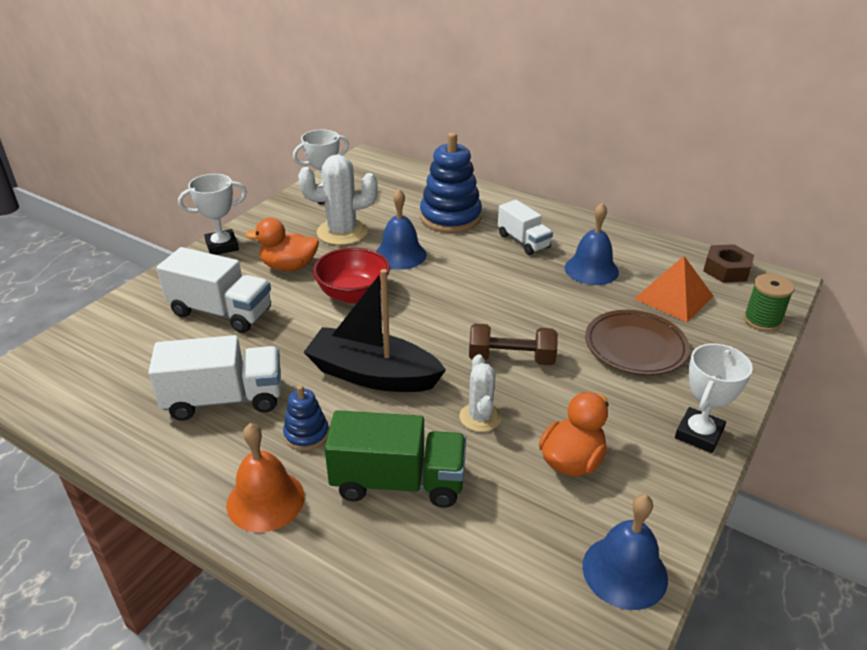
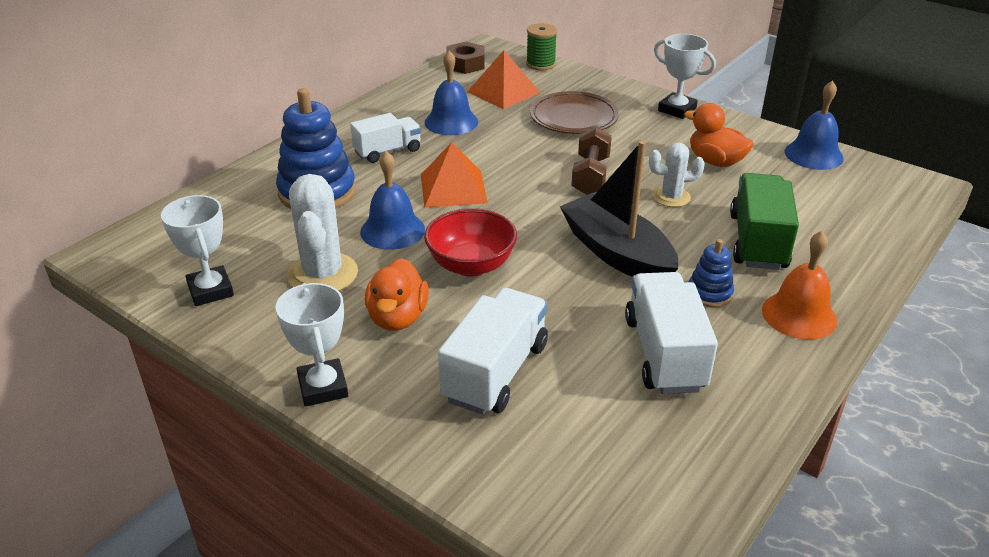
camera: 85 degrees left, 0 degrees up
(372, 375) = (617, 253): black boat -> black boat turned 120 degrees clockwise
(469, 278) = (453, 188): none -> orange pyramid

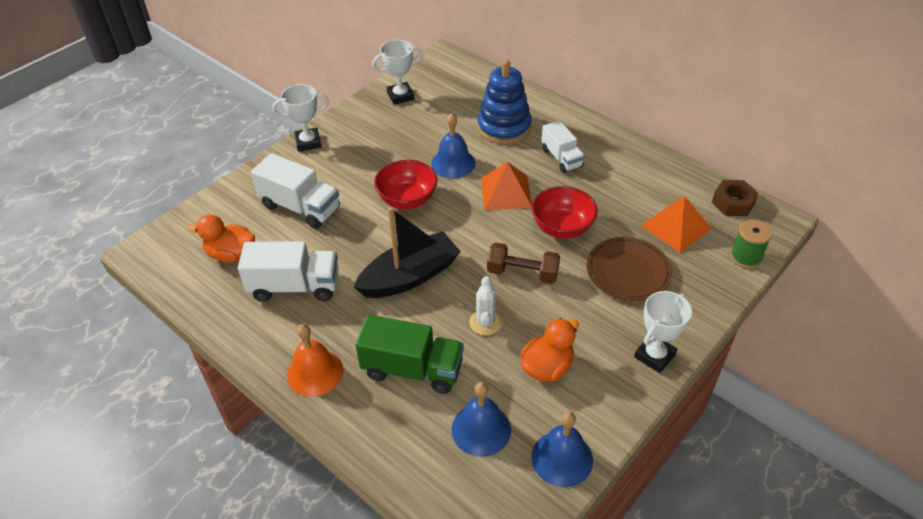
camera: 95 degrees right, 10 degrees up
(323, 274) = (408, 136): white cactus -> none
(397, 318) = (359, 168): orange duck -> orange duck (231, 254)
(451, 122) = (613, 192): blue bell -> blue bell (481, 429)
(513, 152) = (562, 228): none -> red bowl
(709, 293) = (351, 323): blue stacking toy -> none

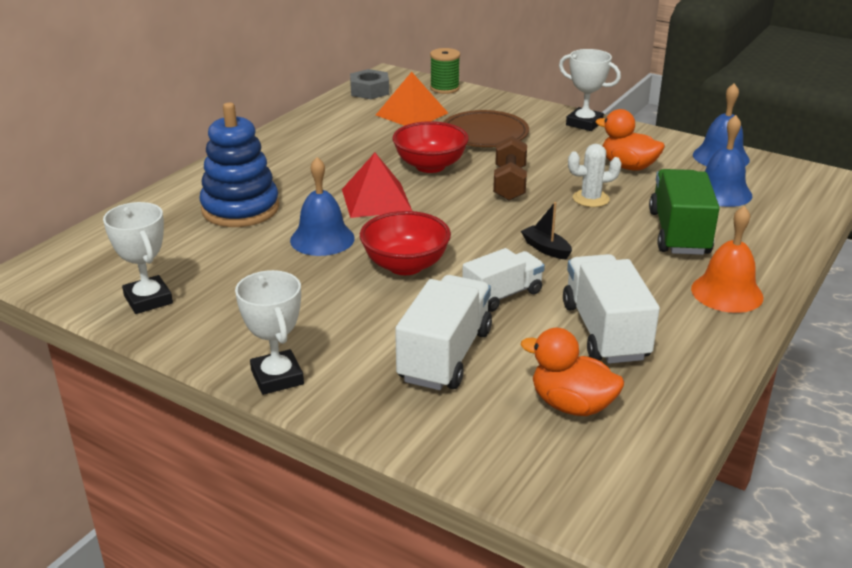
camera: 100 degrees left, 15 degrees down
(231, 254) = (571, 405): orange duck -> orange duck turned 120 degrees clockwise
(410, 276) = (546, 249): black boat -> black boat, size x0.43
(506, 192) = (376, 200): orange pyramid -> red pyramid
(561, 158) = (305, 170): white truck -> white truck (502, 295)
(733, 203) = (369, 91): brown nut -> grey nut

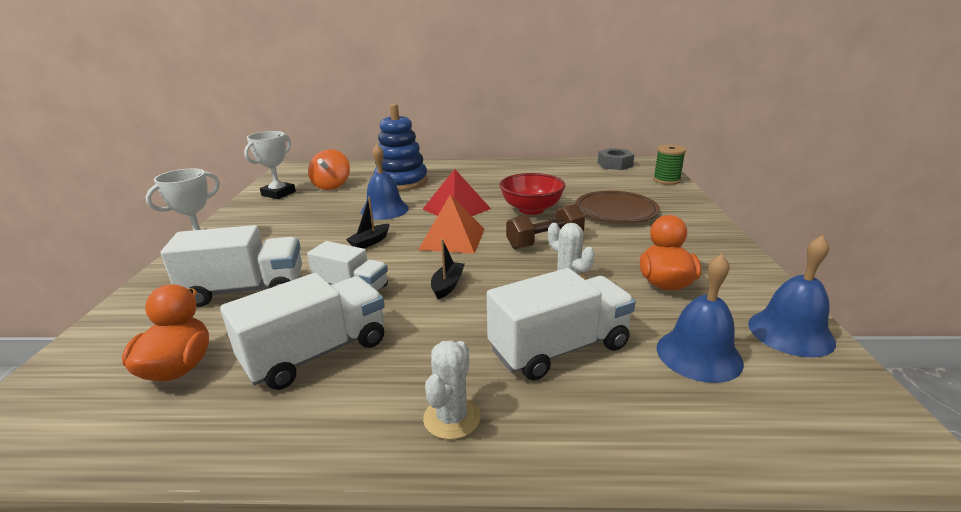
camera: 60 degrees right, 5 degrees down
(178, 256) = (332, 186): none -> orange spinning top
(405, 265) = (370, 242): red bowl -> black boat
(412, 114) = (604, 183): orange pyramid -> orange pyramid (452, 239)
(584, 123) = (715, 241): white trophy -> none
(679, 233) = (559, 348): green truck -> white truck
(727, 293) = (452, 418): orange bell -> white cactus

